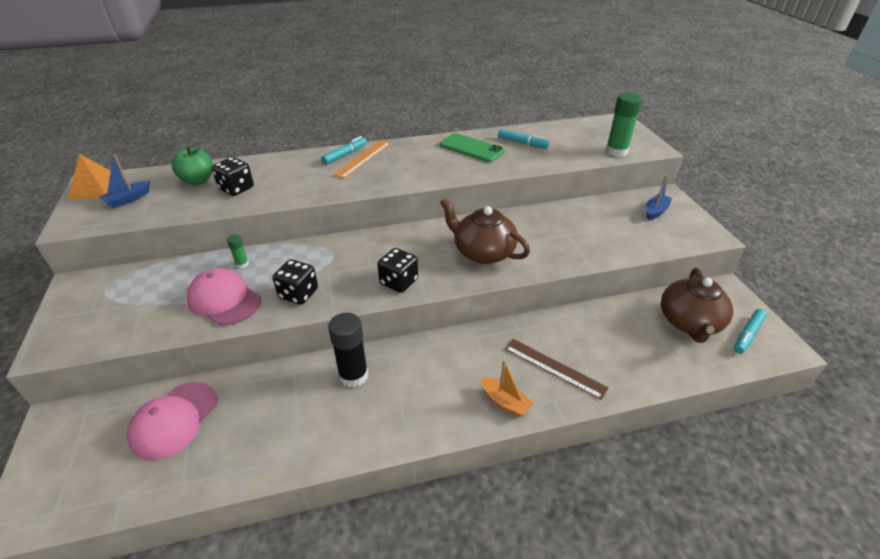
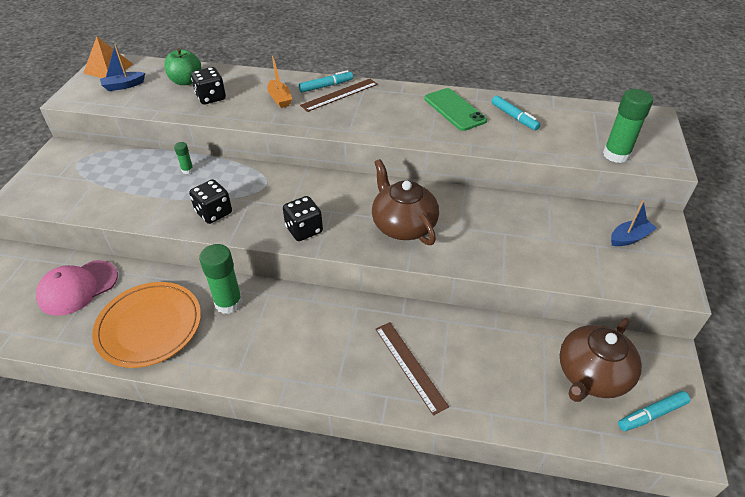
camera: 25 degrees right, 5 degrees up
(224, 300) = (154, 199): pink cap -> none
(285, 427) = (149, 326): none -> orange plate
(353, 375) = (228, 303): black glue stick -> green glue stick
(363, 158) = (339, 95): orange ruler -> brown ruler
(505, 402) = (340, 379): orange boat -> orange boat (280, 99)

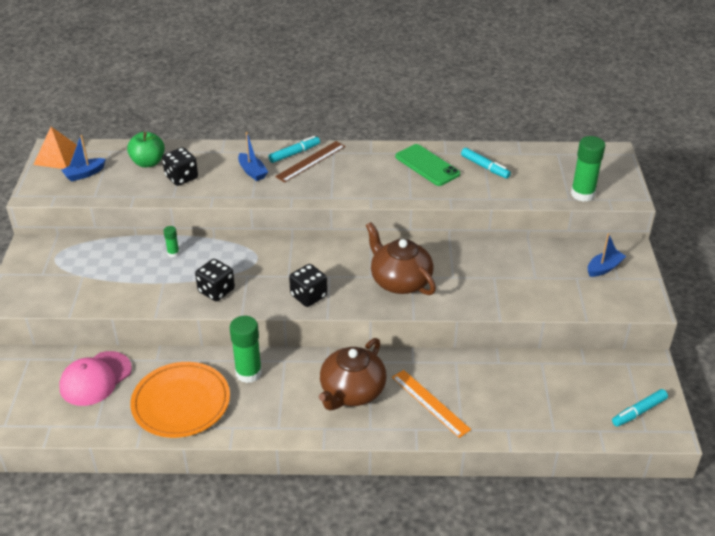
camera: 10 degrees left, 5 degrees down
(280, 99) = (252, 172): orange boat -> blue boat
(410, 366) = (430, 403): brown ruler -> orange ruler
(591, 375) = (586, 389): brown teapot -> brown teapot (352, 391)

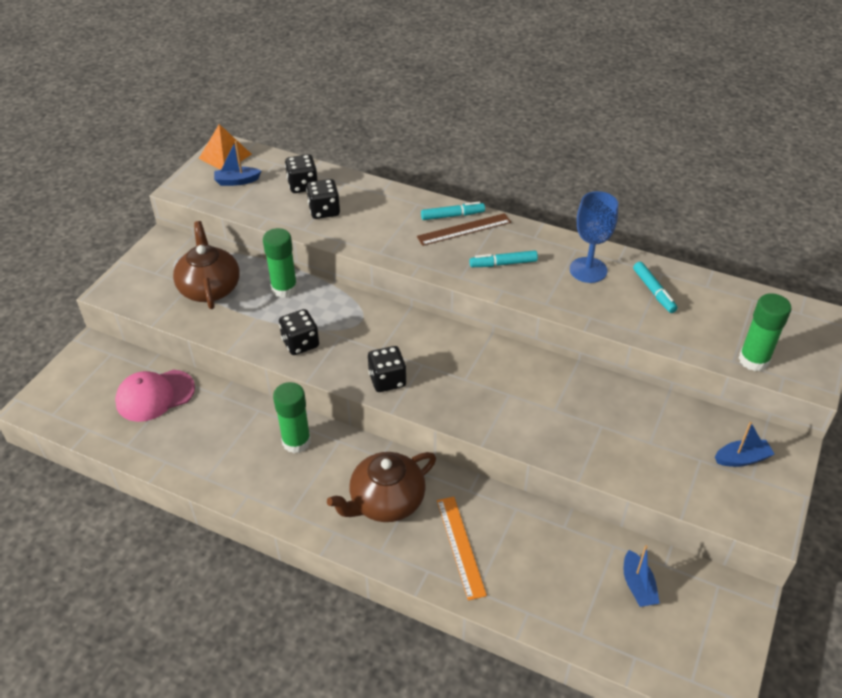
camera: 25 degrees right, 5 degrees up
(148, 162) = (302, 185): green apple -> black dice
(173, 253) = (284, 289): green glue stick -> green glue stick, size x2.04
(181, 403) = (215, 450): orange plate -> none
(252, 172) = (397, 224): blue boat -> blue boat (637, 586)
(400, 281) = (493, 395): brown teapot -> brown teapot (210, 288)
(427, 165) = (588, 270): green phone -> blue goblet
(639, 412) = (697, 653): turquoise marker -> turquoise marker (503, 264)

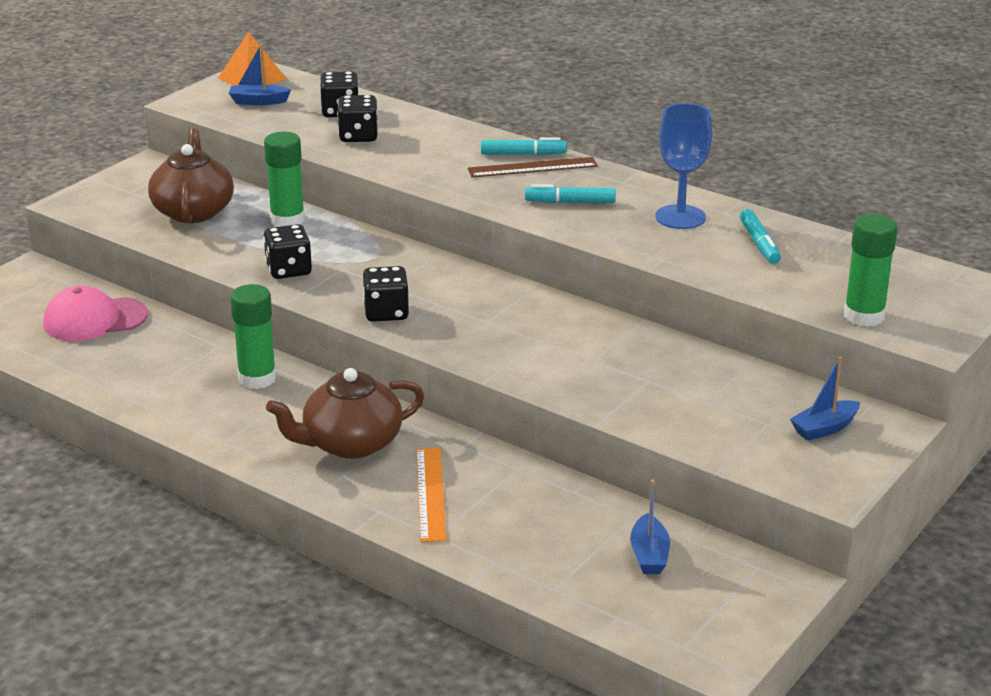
camera: 10 degrees right, 15 degrees down
(742, 459) = (824, 428): blue boat -> blue boat turned 150 degrees clockwise

